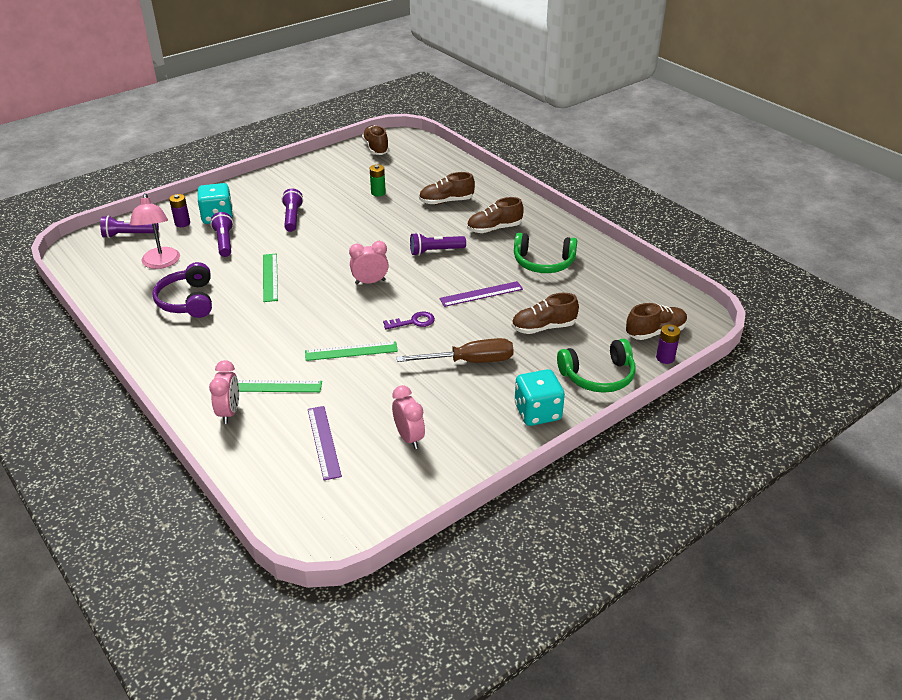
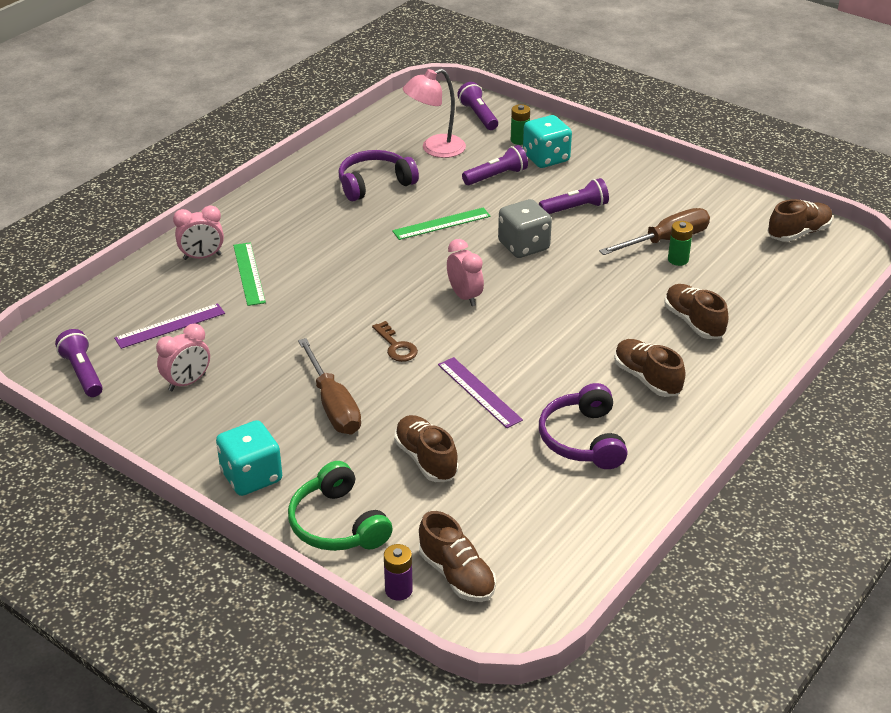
camera: 75 degrees right, 0 degrees up
(182, 223) = (519, 140): purple battery -> green battery
(324, 246) = (523, 246): none -> grey dice
(351, 351) = (324, 311): green ruler -> none
(354, 192) = (666, 240): none -> brown screwdriver
(413, 322) = (396, 346): purple key -> brown key
(435, 251) = (560, 335): purple flashlight -> purple flashlight (83, 373)
(543, 263) = (583, 439): green headphones -> purple headphones

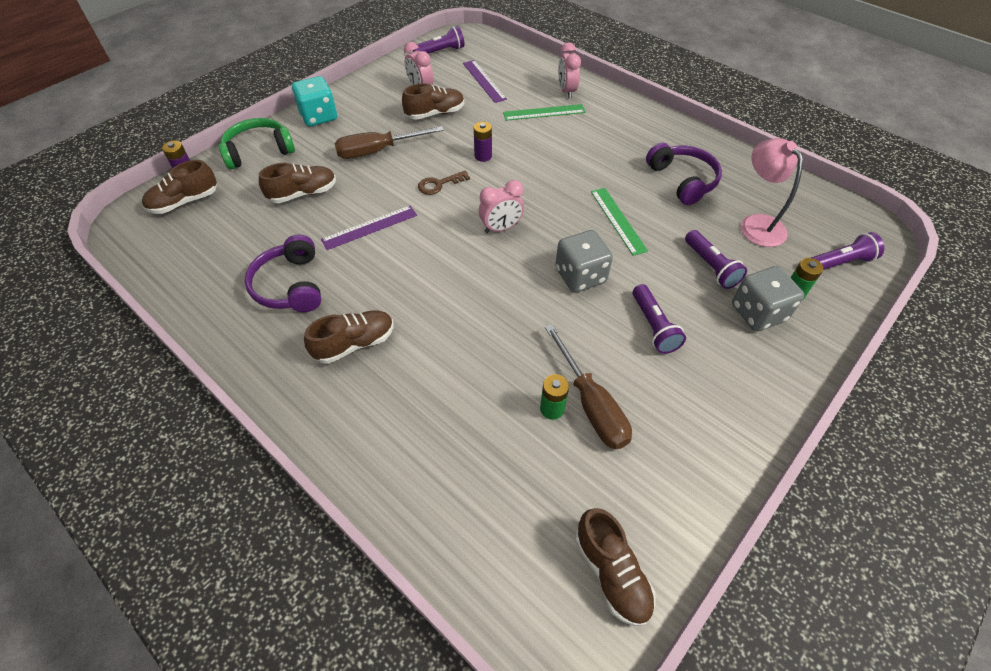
camera: 95 degrees right, 15 degrees up
(340, 316) = (483, 156): none -> purple battery
(546, 158) = (758, 313): turquoise dice -> grey dice
(583, 439) = (290, 285): purple headphones -> purple headphones turned 105 degrees counterclockwise
(693, 322) = (434, 401): brown shoe -> brown shoe (435, 114)

